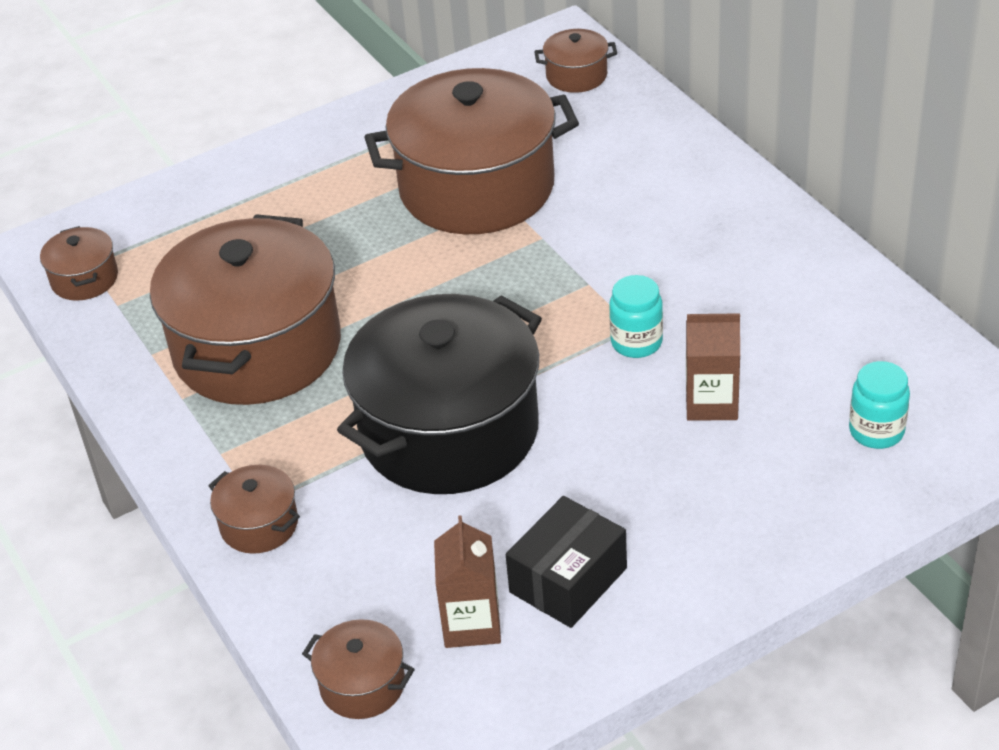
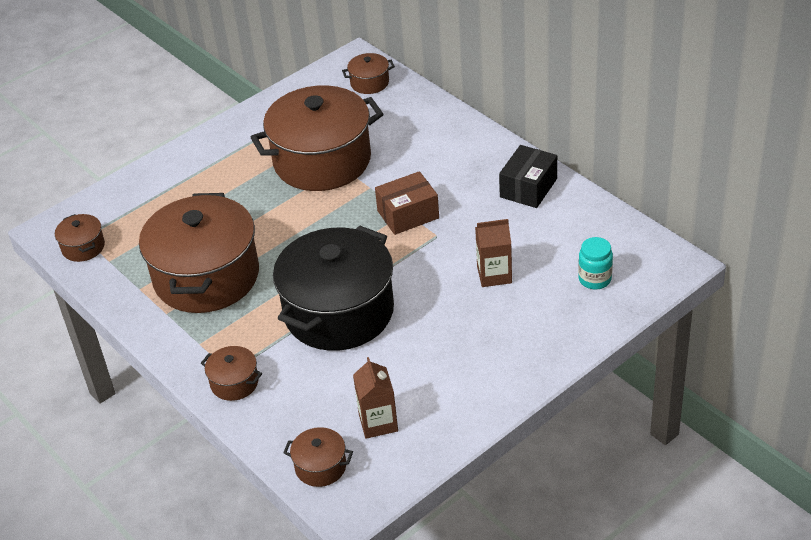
camera: 10 degrees left, 0 degrees up
(568, 580) = (430, 389): black box -> black box (528, 188)
(592, 288) = (408, 214): none -> brown box
(636, 342) = (442, 244): turquoise jar -> none

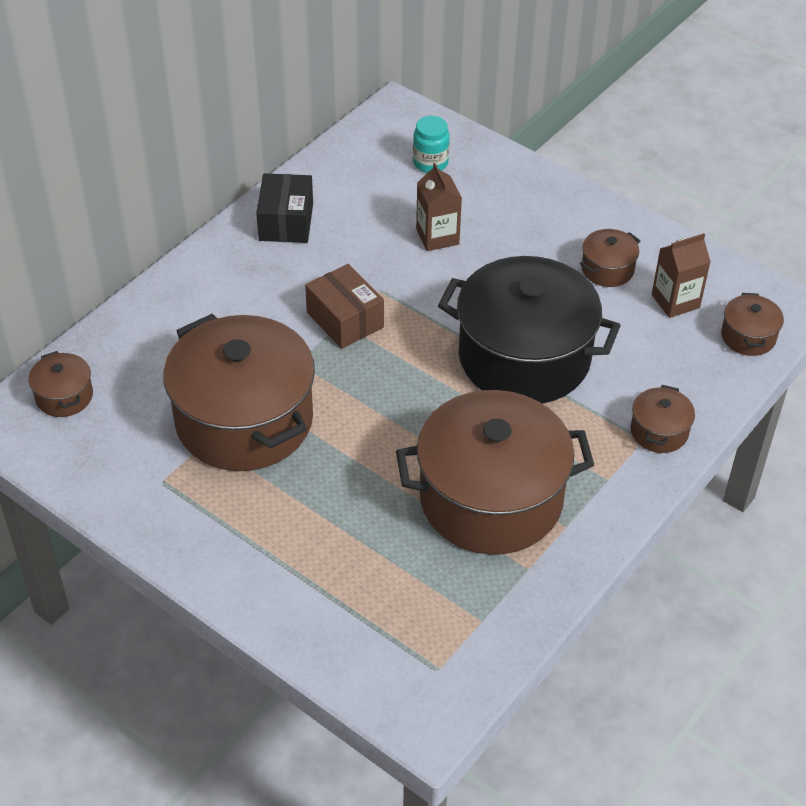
camera: 105 degrees left, 5 degrees up
(83, 247) = (459, 663): brown pot -> brown pot (607, 269)
(528, 188) = (286, 222): black box -> black box turned 75 degrees clockwise

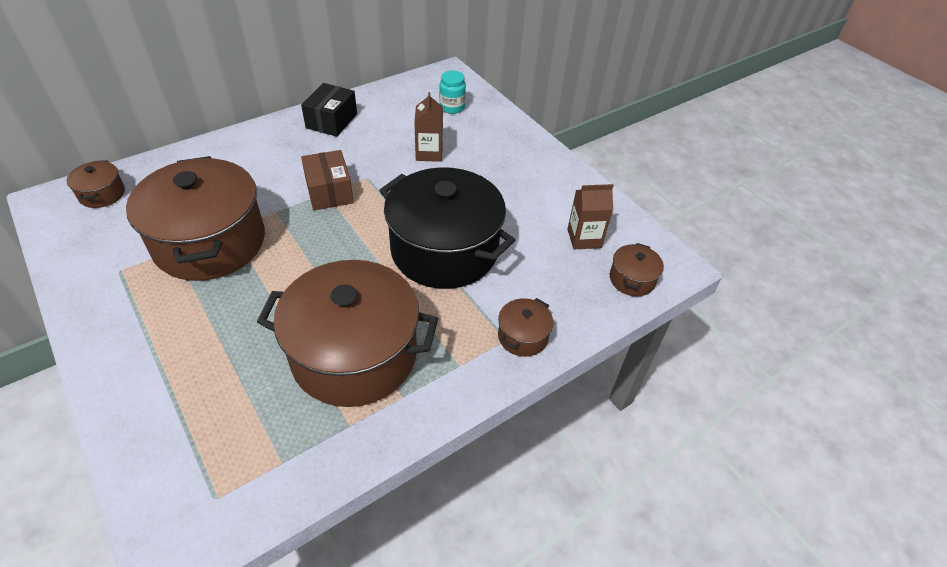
camera: 15 degrees right, 0 degrees up
(607, 269) = (542, 203): brown pot -> none

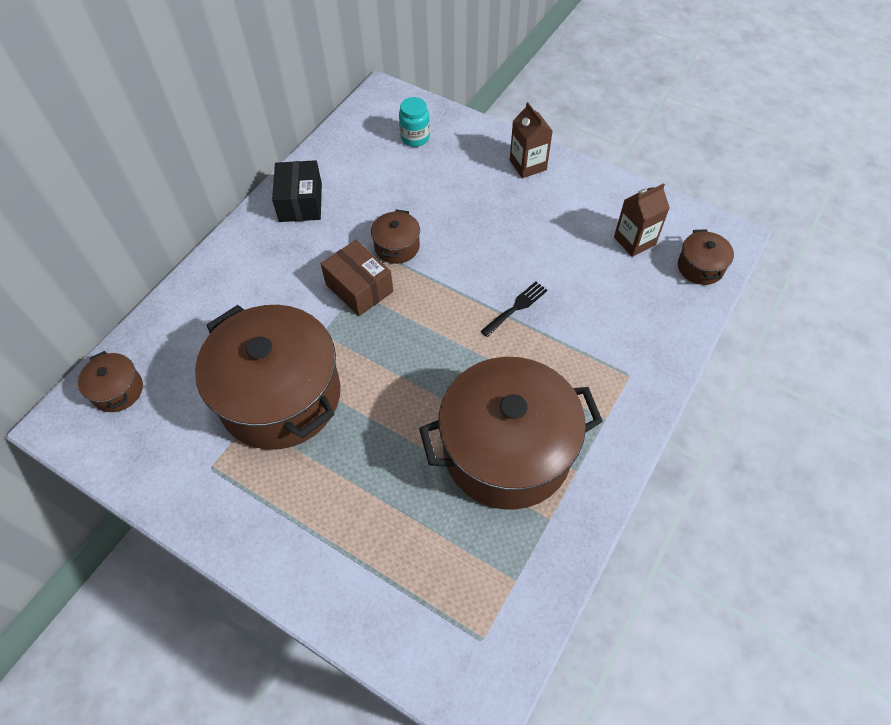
camera: 20 degrees left, 10 degrees up
(429, 153) = (429, 203): brown carton -> brown carton (528, 165)
(444, 250) = (516, 307): black pot -> black fork
(522, 336) = (642, 366): brown pot -> brown pot (397, 246)

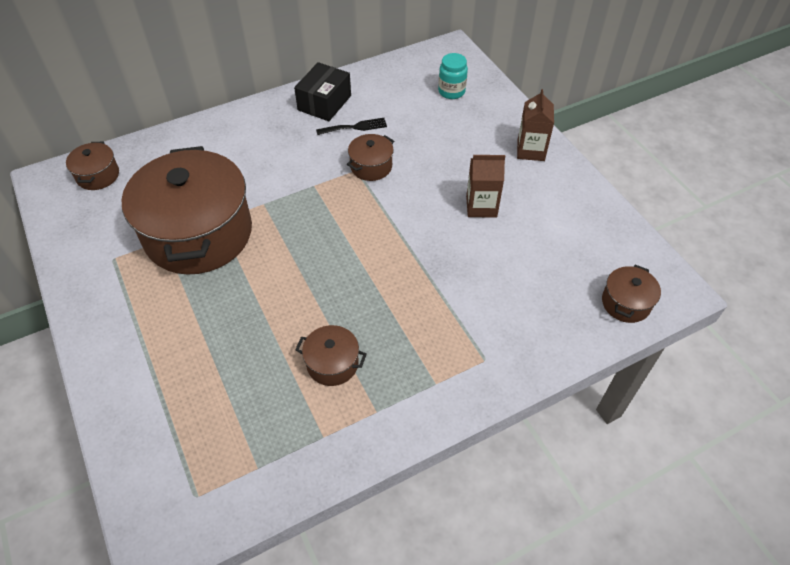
camera: 30 degrees right, 5 degrees down
(359, 288) = (317, 184): brown box -> none
(507, 450) = (332, 363): brown pot -> brown pot, size x0.42
(516, 307) = (430, 257): black fork -> black fork (355, 127)
(634, 241) = (579, 252): brown carton -> brown carton (481, 206)

